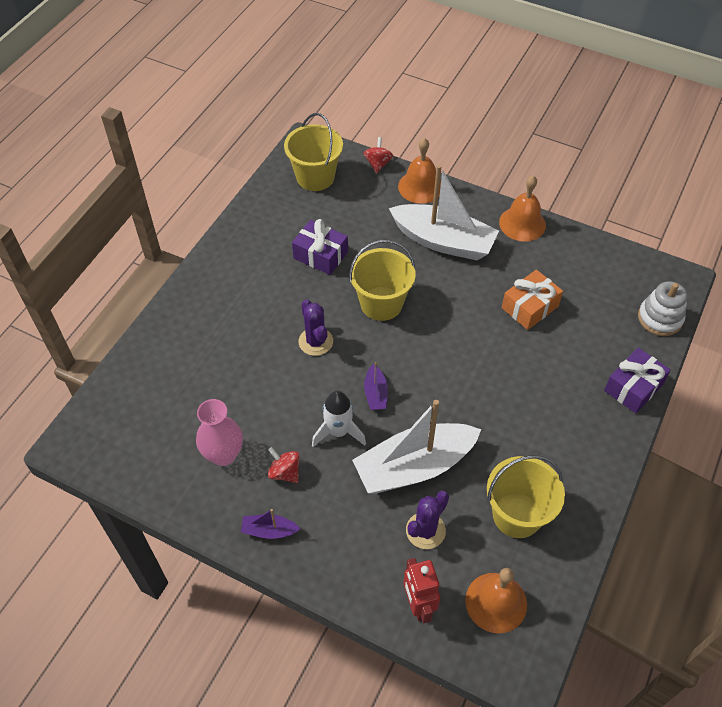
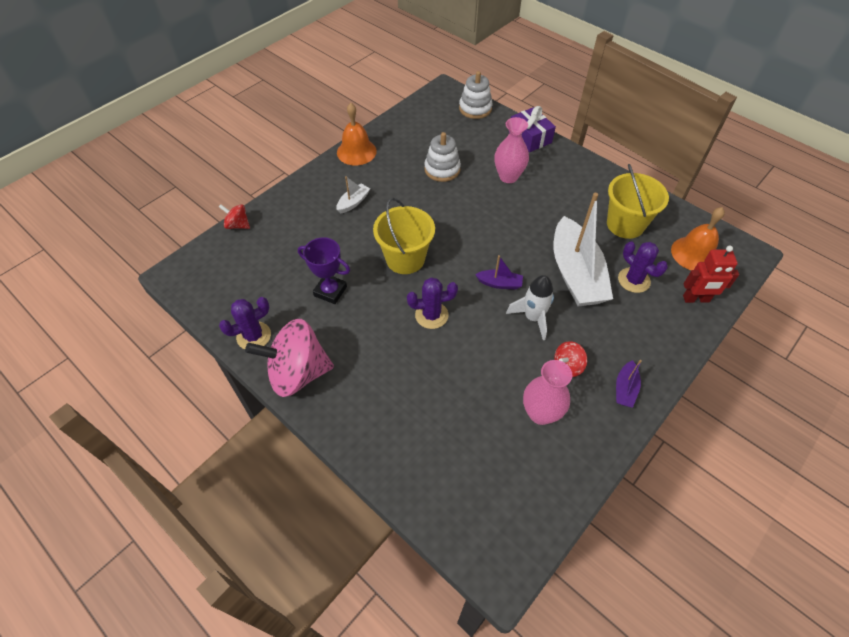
camera: 75 degrees left, 0 degrees up
(225, 258) = (298, 373): none -> pink spinning top
(255, 216) = (254, 336): none -> purple cactus
(315, 177) = (227, 275): yellow bucket -> none
(320, 255) = (330, 291): purple gift -> purple trophy
(420, 186) = (283, 202): orange bell -> none
(443, 241) = (353, 202): white boat -> white boat, size x0.43
(530, 307) = (442, 169): orange gift -> white stacking toy
(548, 375) = (508, 176): none -> pink vase

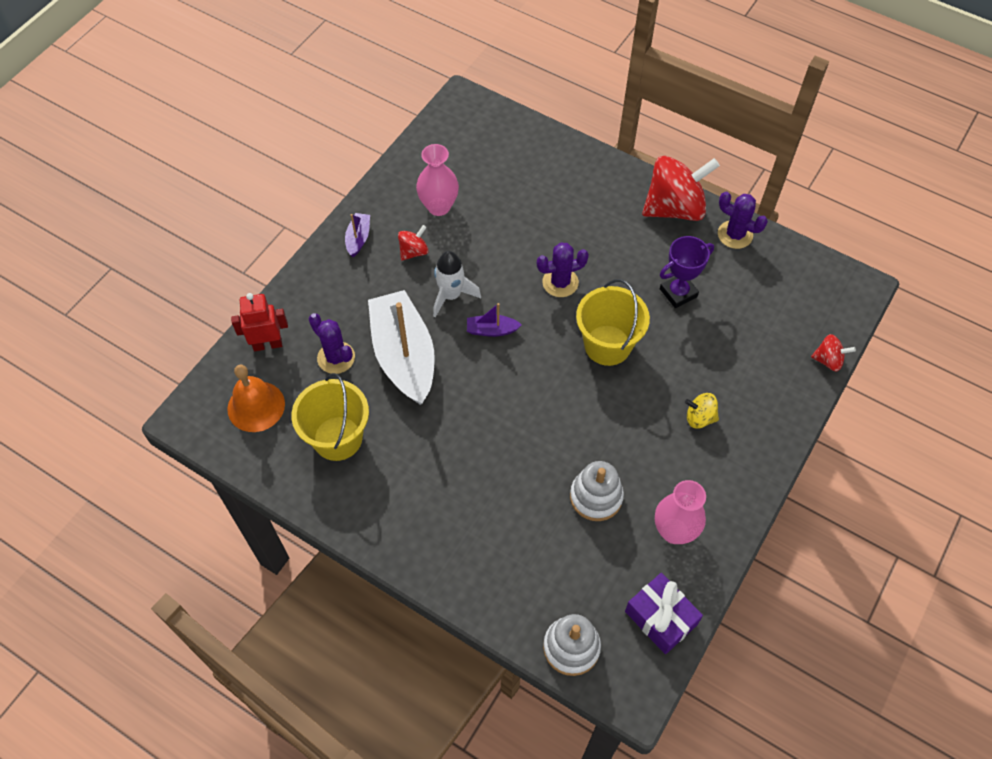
camera: 170 degrees right, 5 degrees up
(254, 336) = (735, 235): purple cactus -> purple cactus turned 75 degrees clockwise
(298, 373) = (674, 208): pink spinning top -> red spinning top
(330, 291) = (678, 293): purple trophy -> purple trophy turned 45 degrees counterclockwise
(353, 202) = (699, 418): white boat -> yellow spinning top
(356, 151) = (731, 512): orange bell -> none
(508, 176) = (498, 498): pink vase -> pink vase (674, 531)
(530, 137) = (473, 588): purple gift -> purple gift (661, 618)

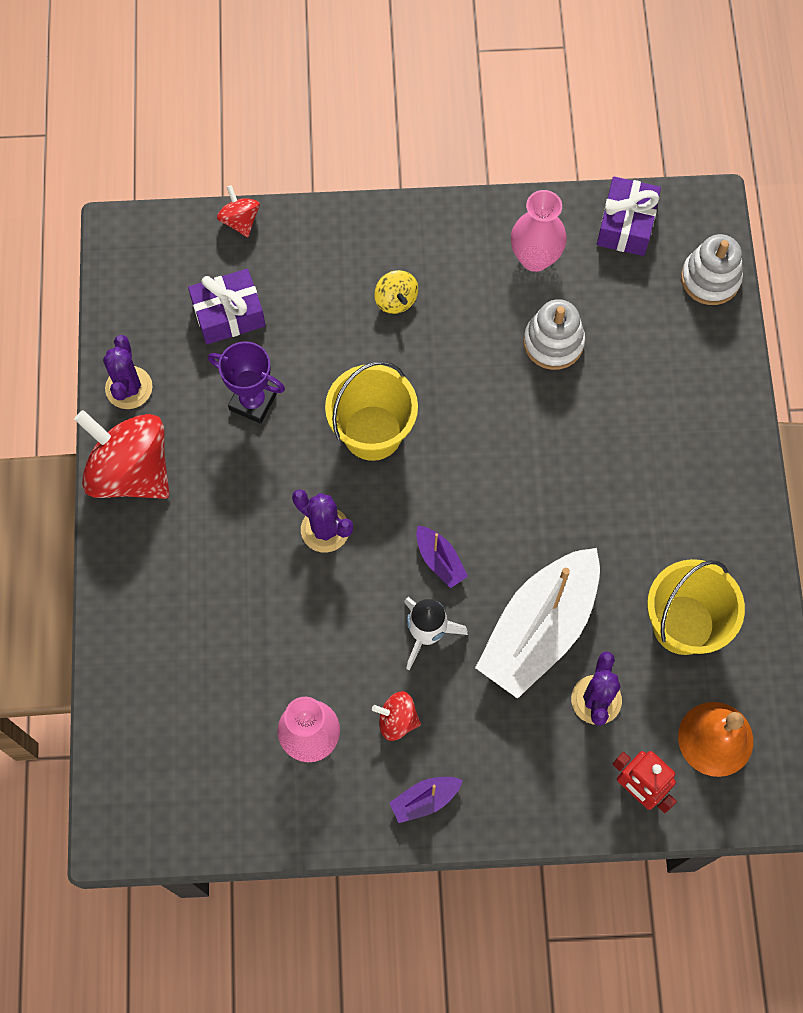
camera: 125 degrees left, 10 degrees up
(754, 314) = (228, 314): none -> purple gift

